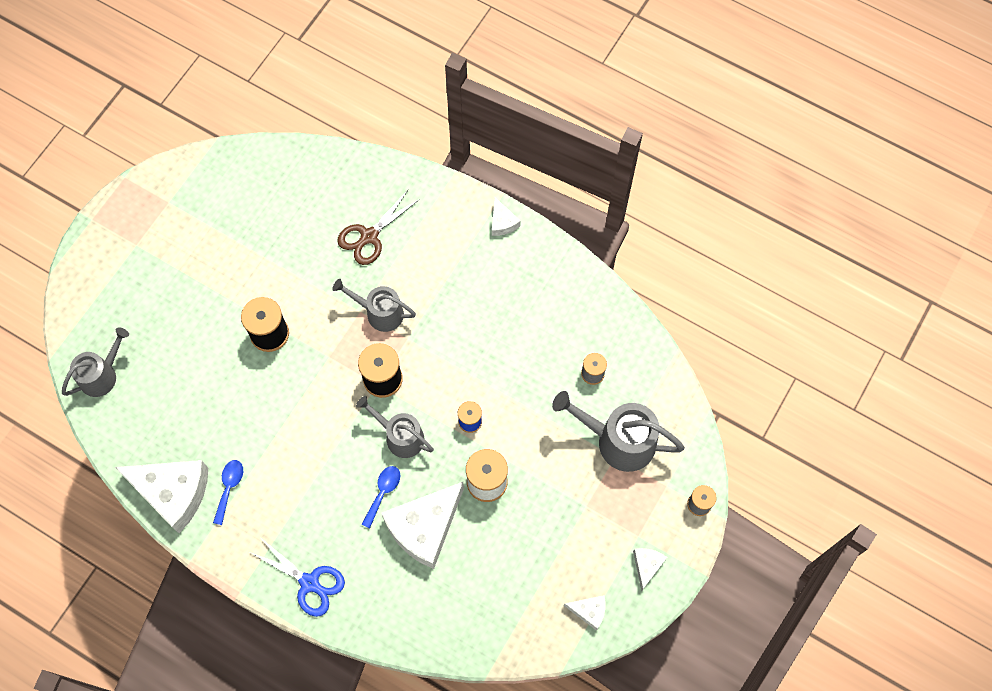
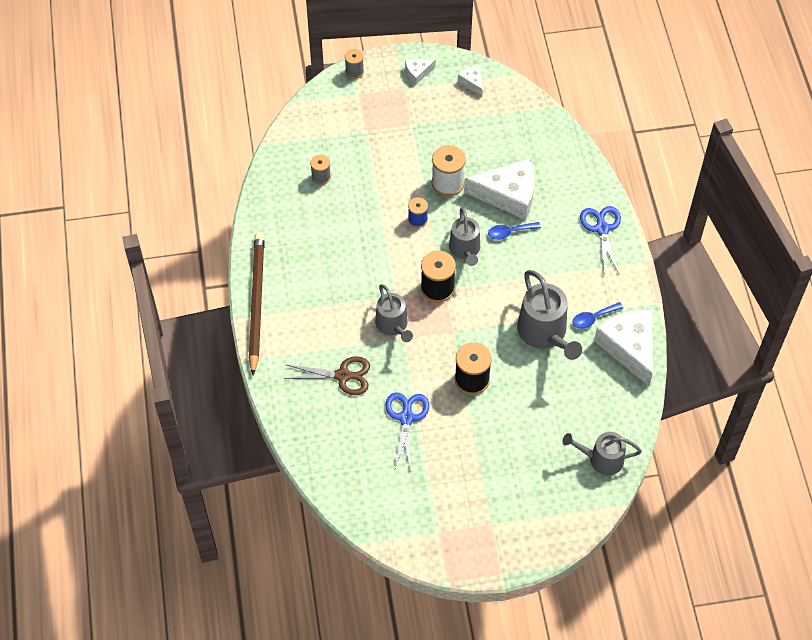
camera: 130 degrees left, 10 degrees down
(285, 255) = (406, 418): none -> blue scissors
(502, 222) = (256, 302): white cheese -> brown pencil
(618, 440) = (353, 135): grey watering can -> grey watering can (544, 333)

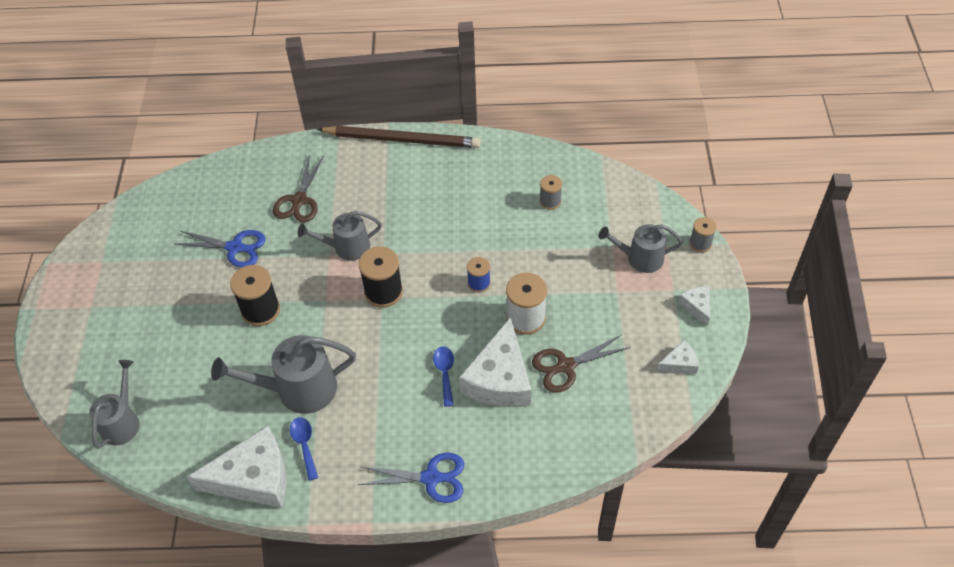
camera: 100 degrees right, 5 degrees down
(465, 250) = (429, 324): grey watering can -> grey watering can (640, 258)
(488, 153) = (566, 366): none -> brown scissors

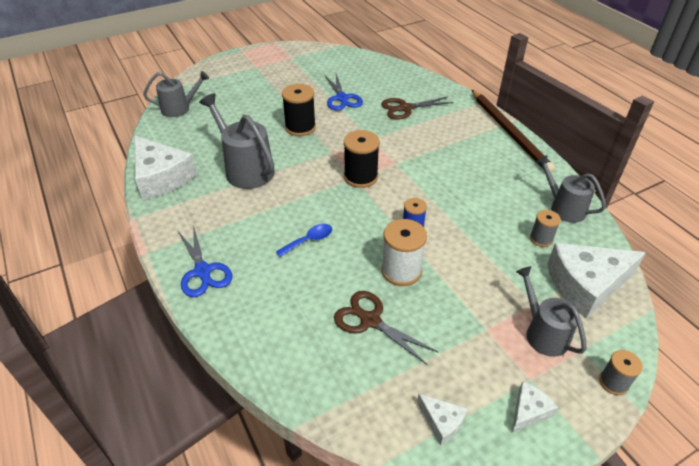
camera: 60 degrees right, 10 degrees down
(304, 445) = (200, 190): blue spoon -> none
(347, 247) = (385, 144): grey watering can -> grey watering can (564, 208)
(499, 379) = (325, 278): white cheese -> white cheese (586, 285)

